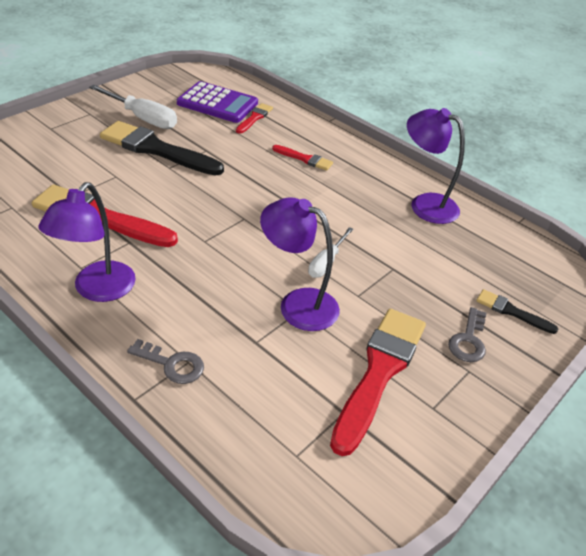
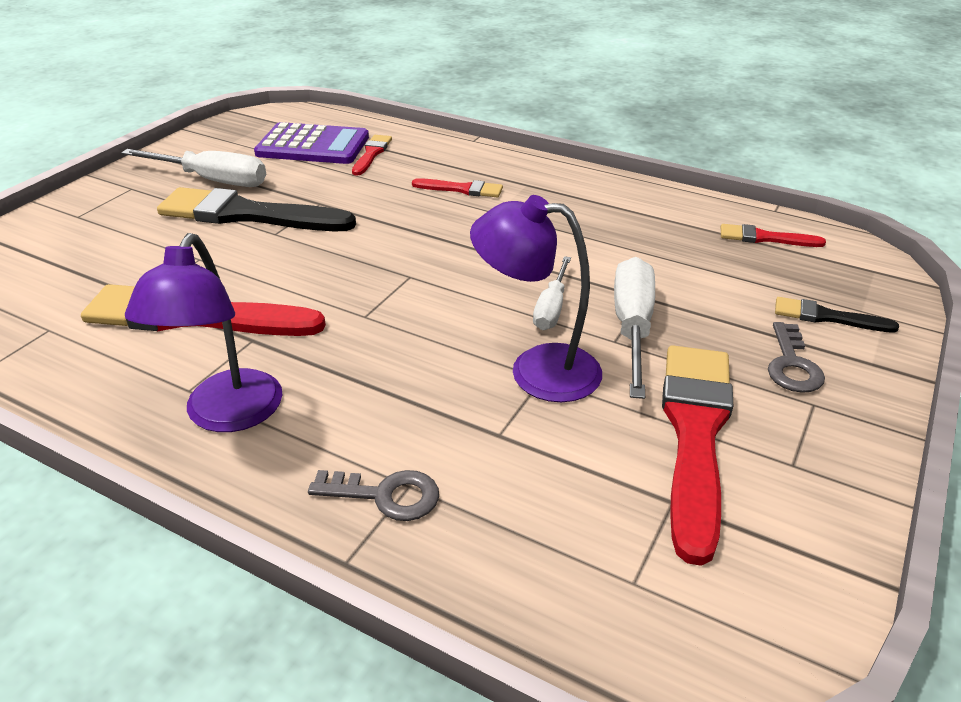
camera: 10 degrees left, 5 degrees down
(374, 288) = (632, 327): none -> white screwdriver
(425, 204) = (647, 213): purple lamp -> none
(499, 242) = (765, 238): none -> red brush

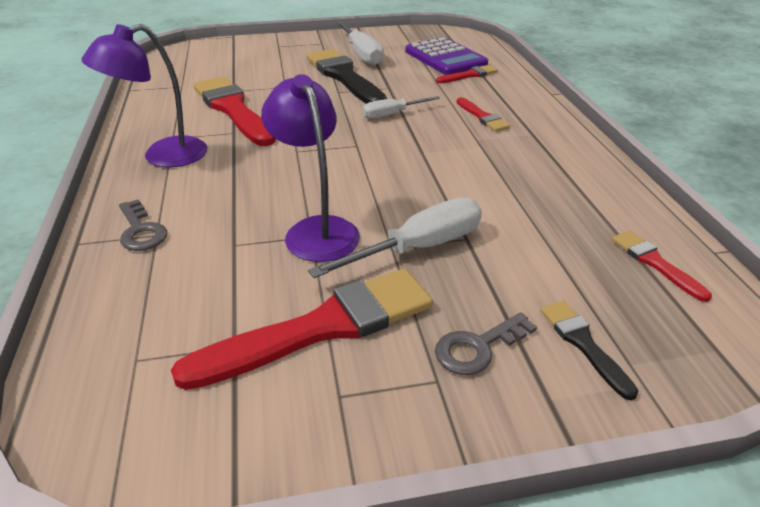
camera: 50 degrees right, 0 degrees up
(551, 308) = (394, 206): white screwdriver -> white screwdriver (392, 114)

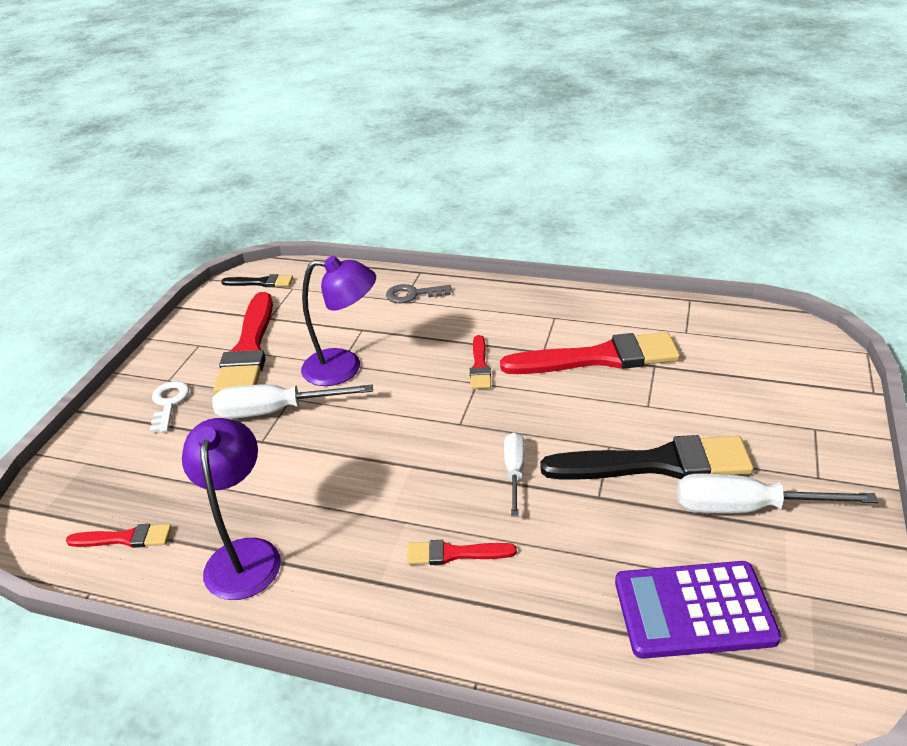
camera: 120 degrees right, 0 degrees up
(162, 156) = (519, 309): purple lamp -> purple lamp (244, 555)
(418, 247) = (276, 411): white screwdriver -> white screwdriver turned 90 degrees clockwise
(469, 75) = (601, 607): red brush -> red brush (480, 366)
(478, 347) = (169, 403): grey key -> white key
(583, 344) = (119, 449): black brush -> black brush (261, 282)

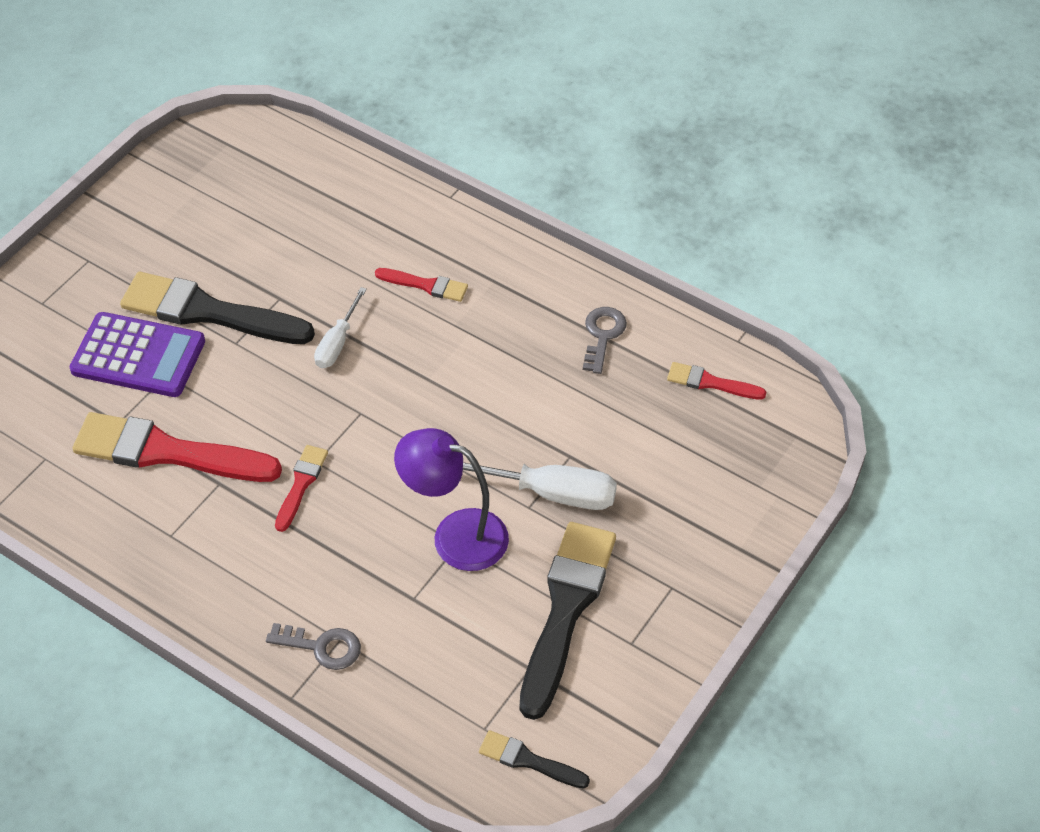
camera: 165 degrees left, 15 degrees up
(169, 403) = (671, 545): white key -> none
(244, 555) = (602, 335): purple lamp -> grey key
(249, 349) = (566, 609): red brush -> black brush
(694, 610) = (274, 196): purple calculator -> purple calculator (138, 356)
(747, 508) = (170, 253): white screwdriver -> none

